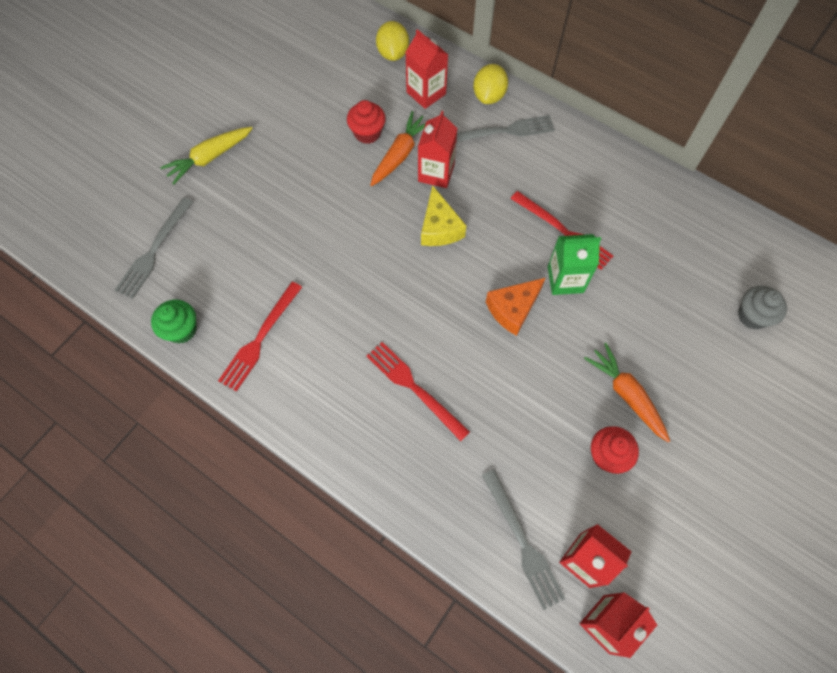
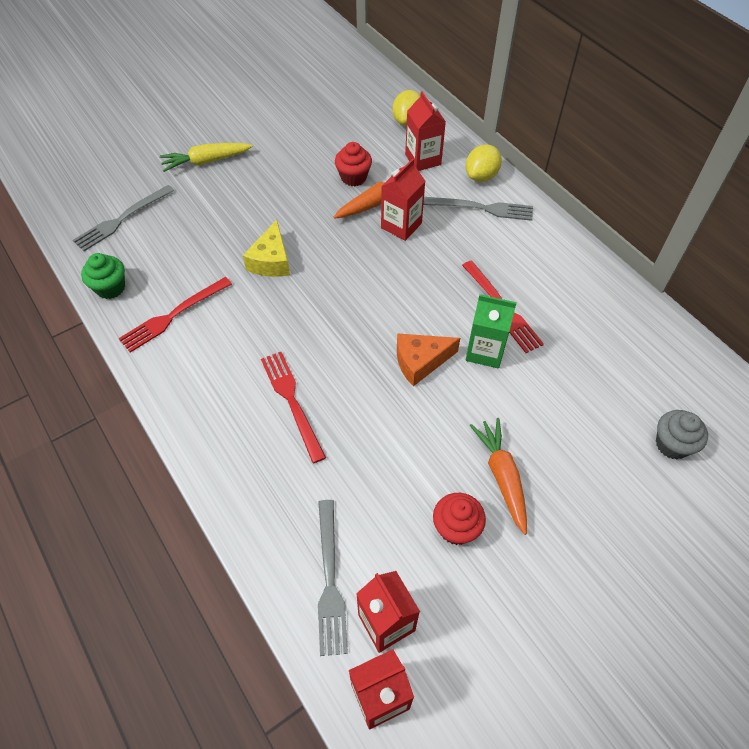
camera: 20 degrees right, 10 degrees down
(439, 228) = (382, 271): yellow cheese -> yellow cheese (271, 261)

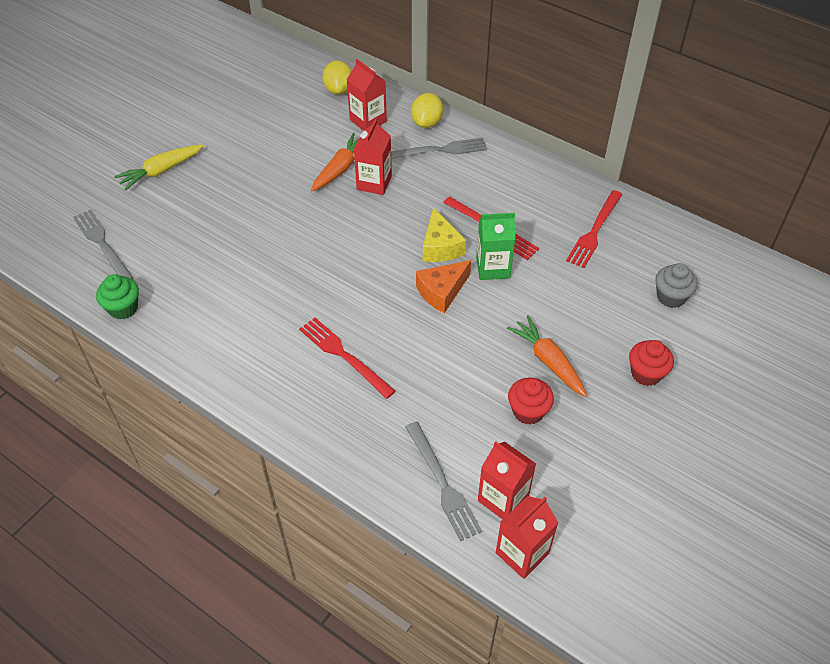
camera: 20 degrees left, 5 degrees down
(122, 219) = (102, 244): grey fork -> grey fork turned 120 degrees clockwise
(173, 315) = (198, 315): red fork -> red fork (594, 231)
(271, 261) = (268, 244): yellow cheese -> yellow cheese (440, 246)
(353, 177) = (311, 152): red cupcake -> red cupcake (646, 373)

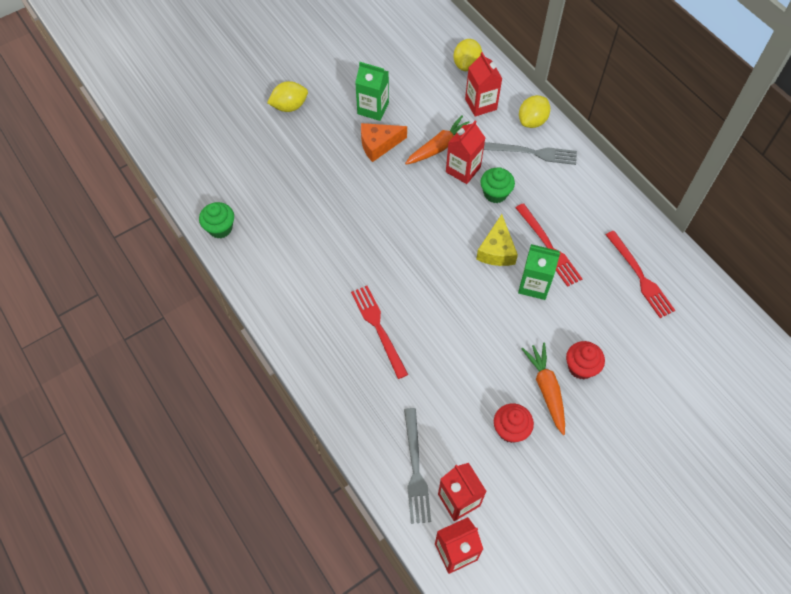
camera: 20 degrees right, 10 degrees up
(102, 244) = (222, 163): grey fork -> none
(161, 171) = (289, 106): yellow carrot -> yellow lemon
(255, 151) = (373, 108): none -> green carton
(417, 196) = (495, 193): none -> green cupcake
(442, 291) = (481, 294): orange cheese -> orange cheese (379, 145)
(594, 231) = (640, 276): red fork -> red fork turned 75 degrees counterclockwise
(646, 373) = (627, 429): red cupcake -> red cupcake (581, 367)
(671, 297) = (681, 363): grey cupcake -> none

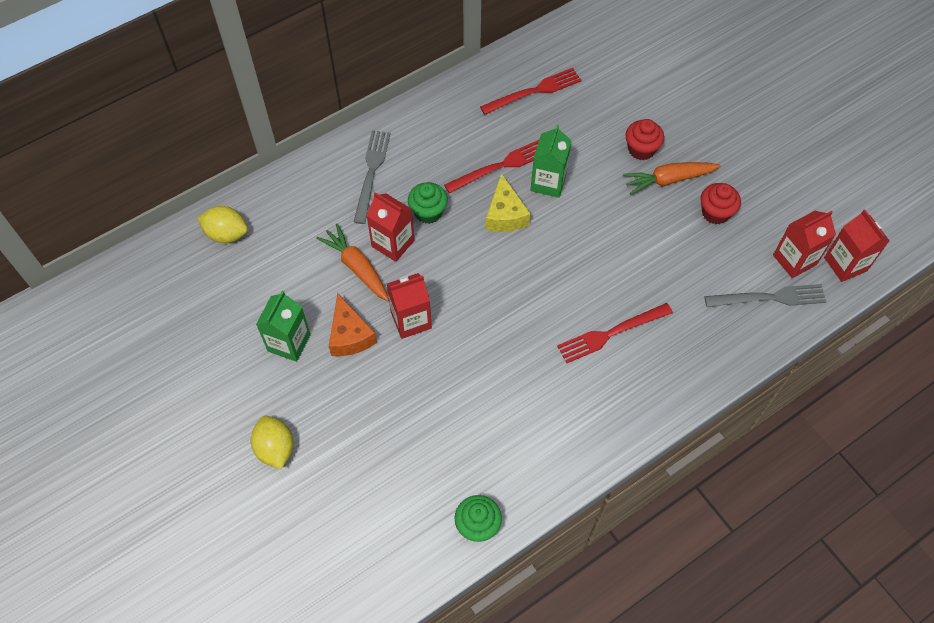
camera: 90 degrees left, 0 degrees up
(481, 104) = (293, 221): red carton -> red carton (411, 320)
(496, 250) = (505, 214): yellow cheese -> yellow cheese turned 75 degrees clockwise
(532, 121) = (324, 170): yellow lemon -> none

